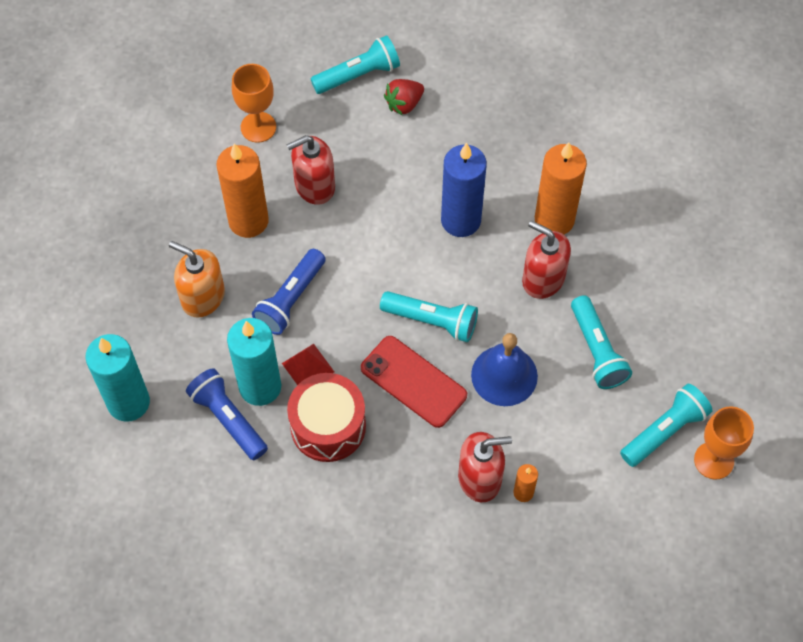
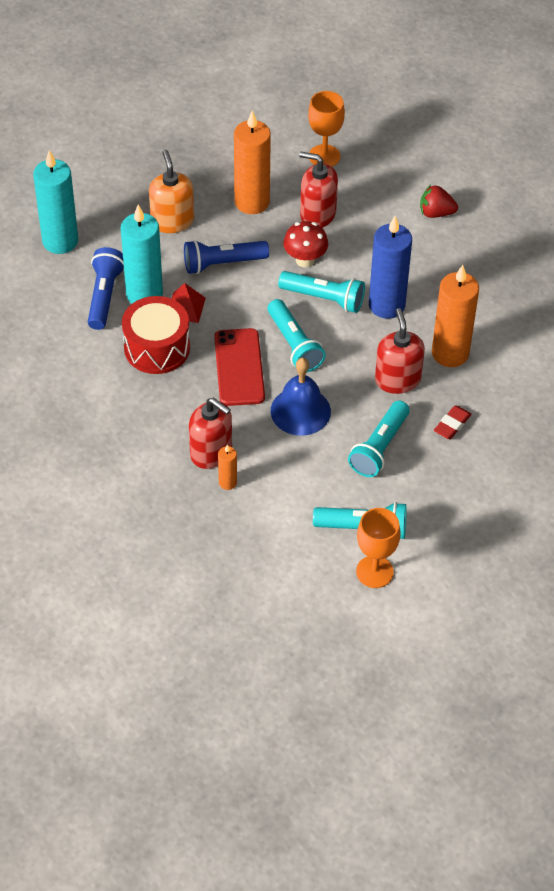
camera: 45 degrees right, 10 degrees down
(352, 236) = (305, 260): none -> red mushroom
(358, 75) = (427, 175): turquoise flashlight -> turquoise flashlight (324, 299)
(625, 280) = (452, 425): none -> red eraser

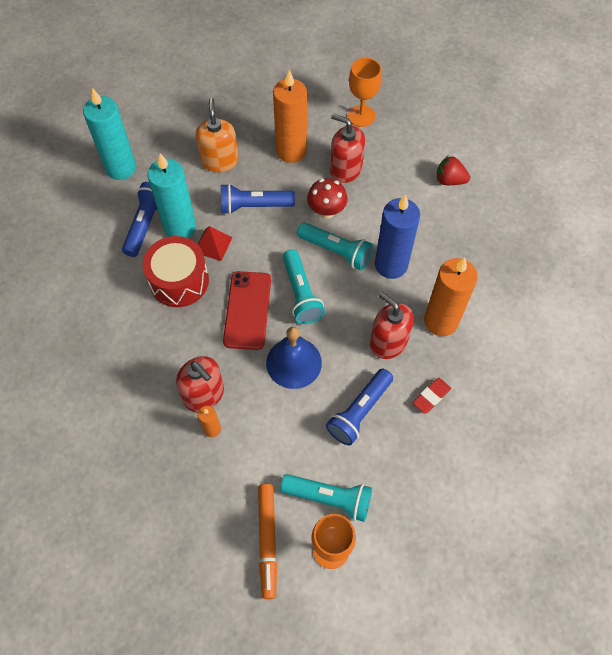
camera: 10 degrees right, 10 degrees up
(308, 573) = (267, 541): none -> orange marker
(379, 447) = (359, 411): turquoise flashlight -> blue flashlight
(397, 380) = (388, 342): red soap dispenser -> red soap dispenser turned 45 degrees counterclockwise

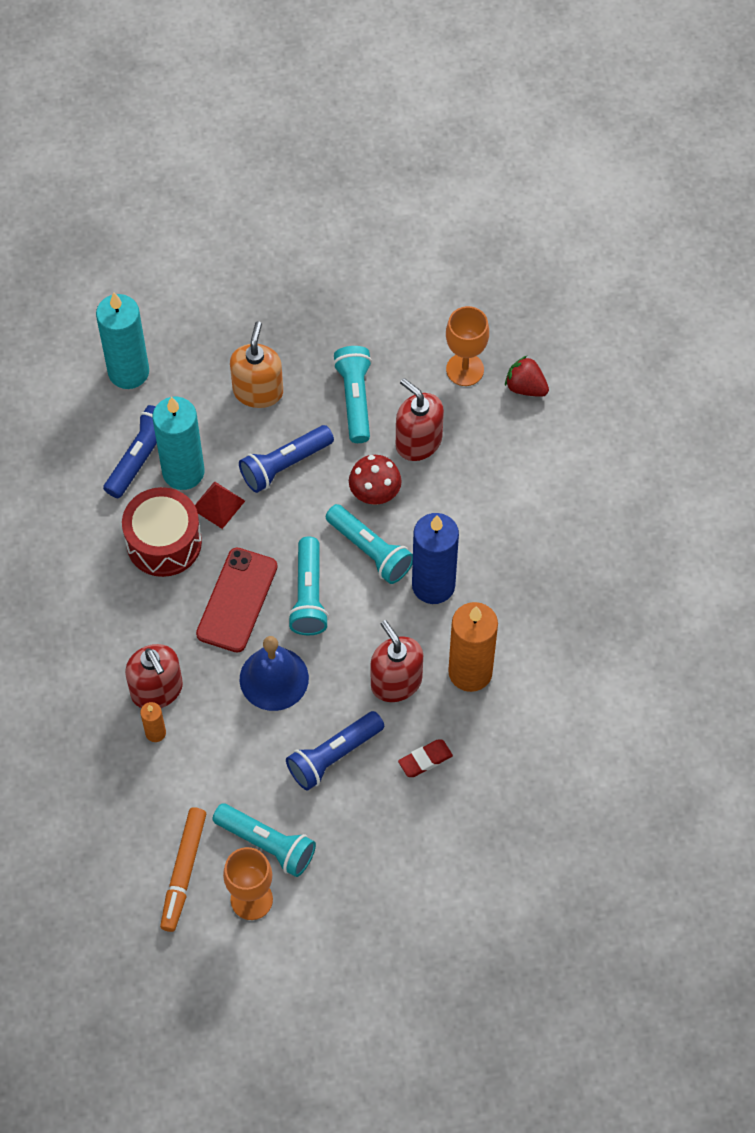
camera: 15 degrees right, 0 degrees up
(254, 206) = (284, 465): blue flashlight -> blue flashlight turned 45 degrees counterclockwise
(291, 151) = (355, 399): orange candle -> turquoise flashlight
(449, 180) = (550, 489): red strawberry -> red strawberry (525, 387)

